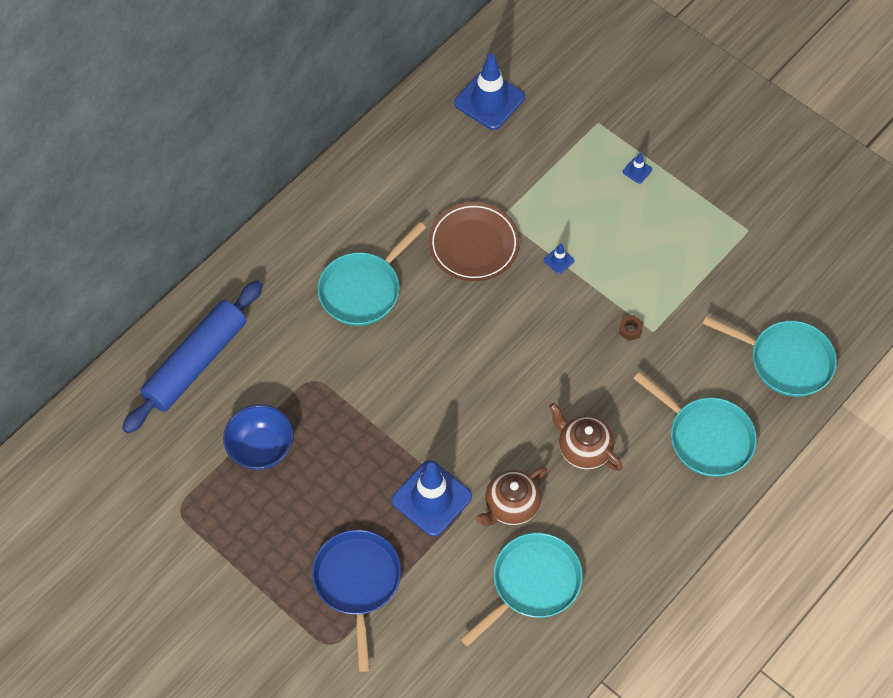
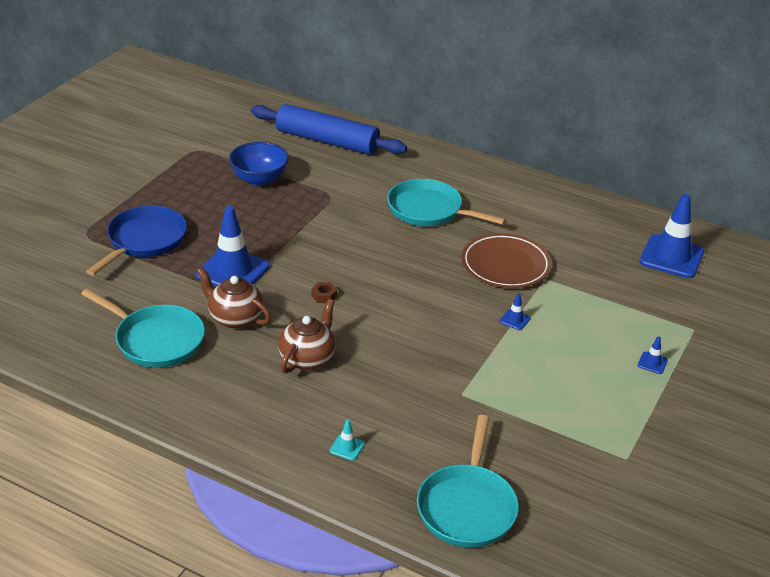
camera: 75 degrees right, 25 degrees down
(357, 582) = (144, 241): blue pan -> blue pan turned 45 degrees counterclockwise
(630, 330) = (456, 377): brown nut -> brown nut (324, 296)
(706, 437) = (347, 447): turquoise pan -> turquoise traffic cone

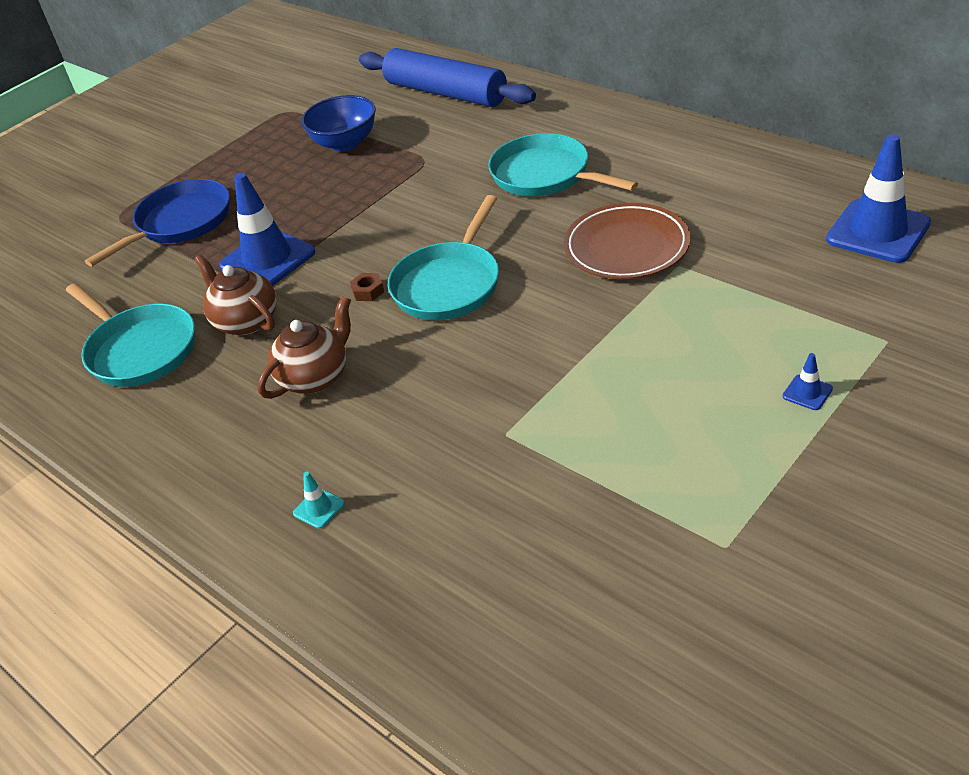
camera: 20 degrees right, 5 degrees up
(467, 506) = (456, 612): turquoise pan -> turquoise pan (449, 284)
(515, 320) = (616, 325): blue traffic cone -> none

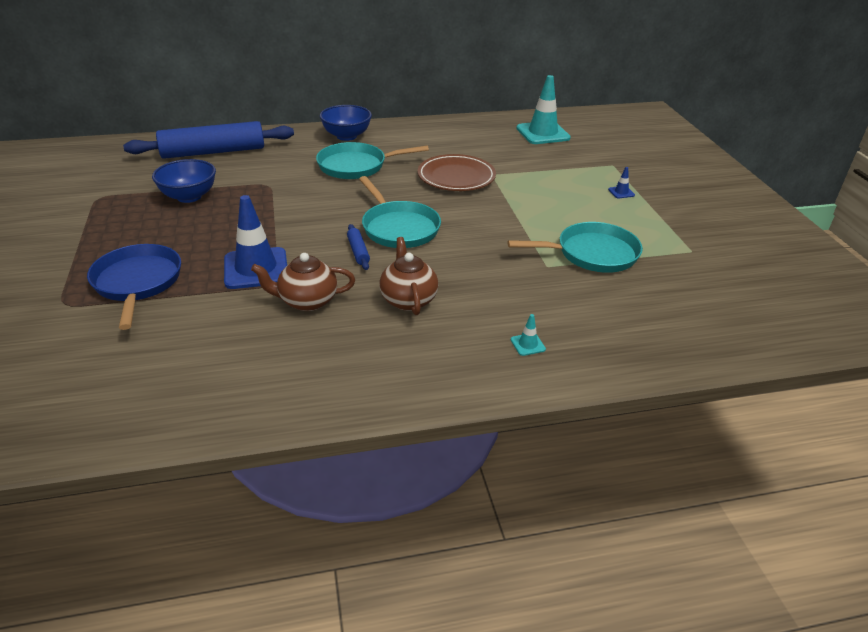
camera: 60 degrees left, 5 degrees down
(139, 350) = (257, 354): turquoise pan -> turquoise pan (592, 254)
(368, 291) = (358, 251): brown nut -> blue rolling pin
(606, 125) = (346, 136): none -> blue bowl
(878, 231) = (542, 133): blue traffic cone -> turquoise traffic cone

